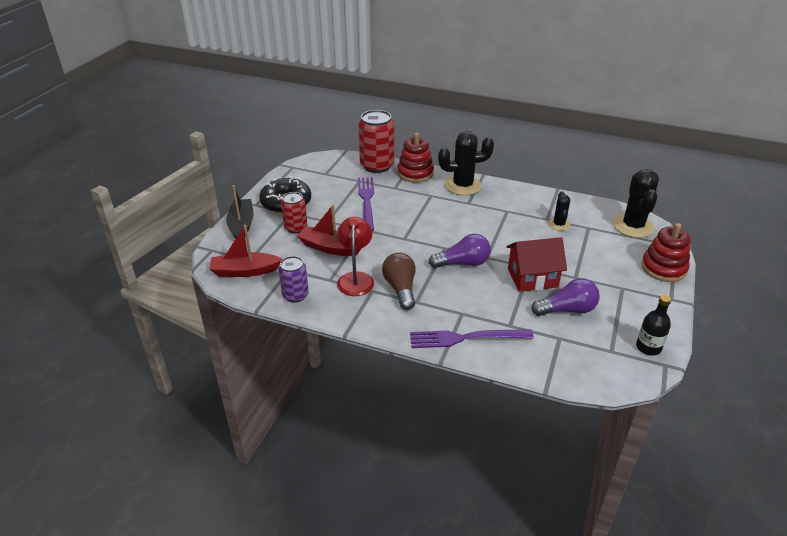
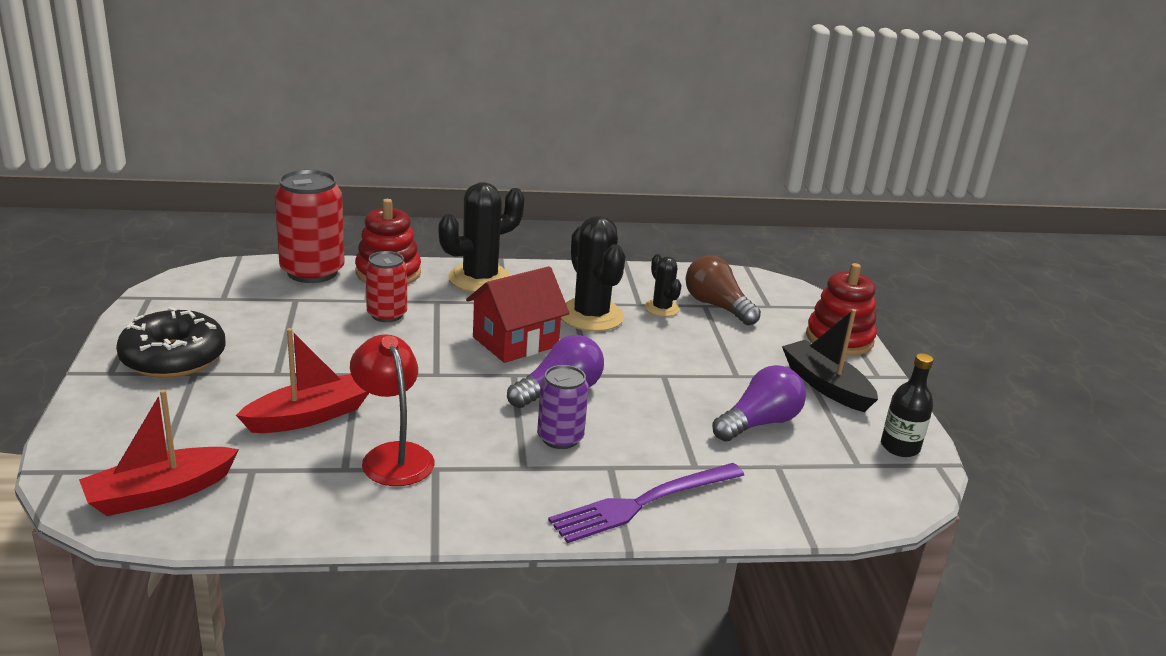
camera: 30 degrees left, 10 degrees down
(241, 225) = (101, 413): black boat -> black boat (825, 385)
(295, 295) = (294, 511): purple can -> purple can (560, 438)
(296, 228) = (221, 396): red can -> red can (387, 314)
(329, 248) = (309, 416): red boat -> red boat turned 150 degrees clockwise
(366, 201) = (330, 329): purple fork -> none
(400, 288) = (483, 453): brown light bulb -> brown light bulb (717, 306)
(532, 278) = (678, 389): red house -> red house (515, 342)
(633, 226) = (761, 292): black cactus -> black cactus (591, 316)

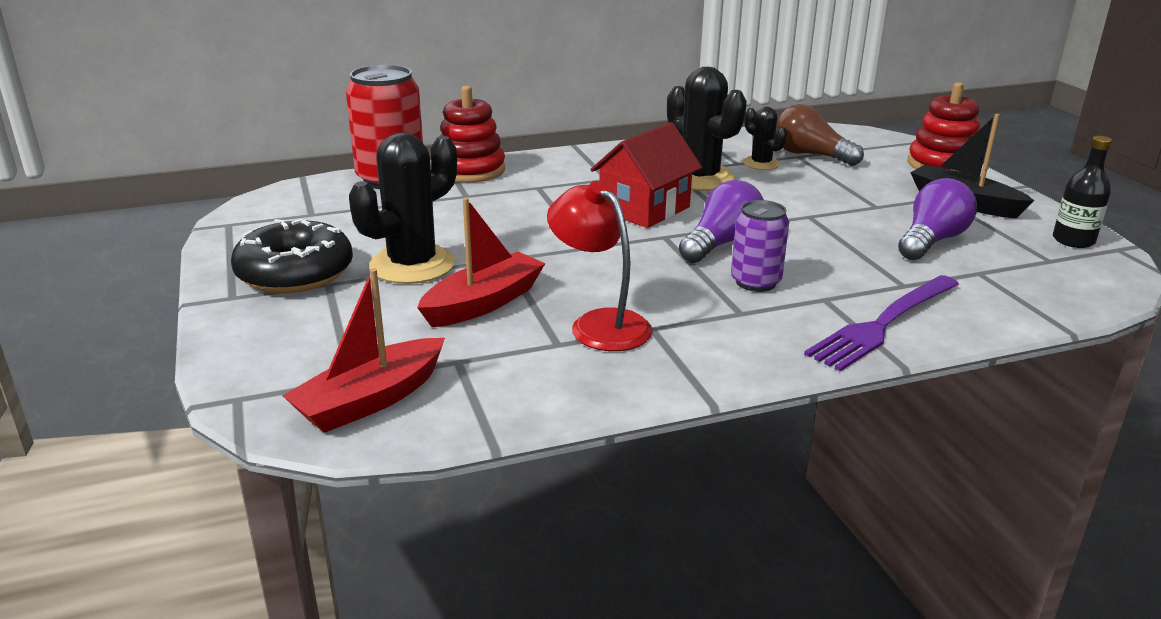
camera: 10 degrees left, 0 degrees up
(387, 314) = (496, 204): red can -> none
(480, 279) = (567, 163): black cactus -> black cactus (412, 265)

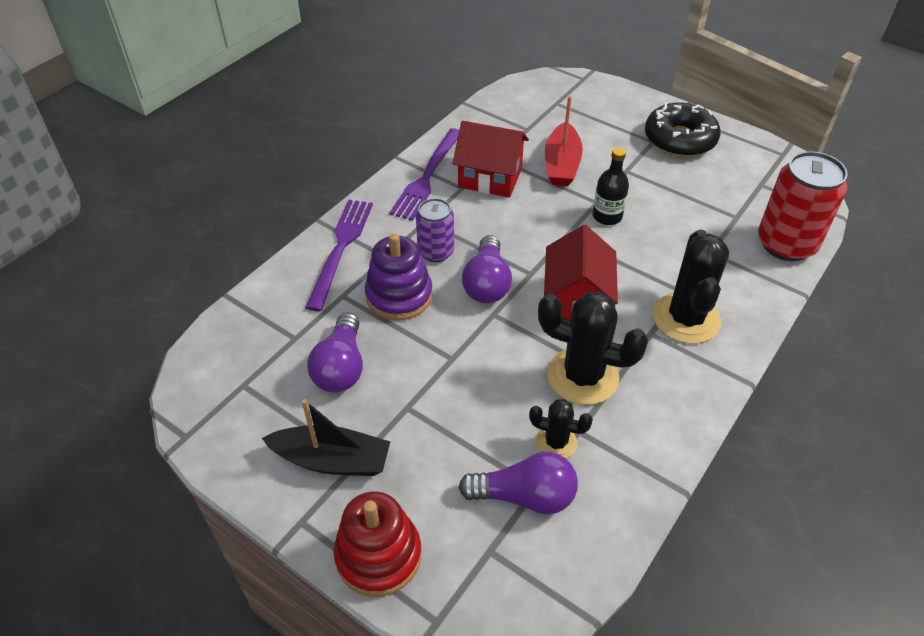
camera: 145 degrees right, 20 degrees up
(371, 400) = (534, 98): red boat -> none
(412, 265) = (635, 172): black cactus -> black cactus (686, 318)
(470, 170) = (758, 287): red stacking toy -> none
(599, 324) = (490, 178): red lamp -> red house
(688, 358) = (427, 176): none -> purple fork
(810, 155) = (525, 496): brown light bulb -> purple light bulb
(832, 264) = (399, 296): none -> purple stacking toy
(1073, 240) = (224, 431): black bottle -> black bottle (607, 216)

